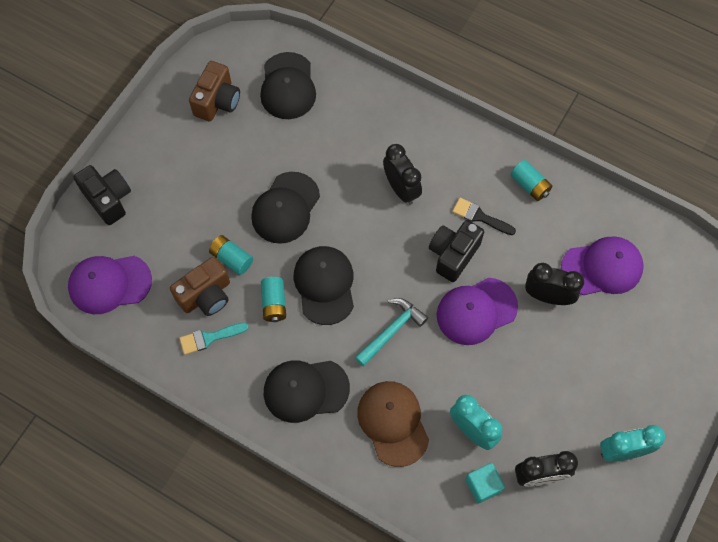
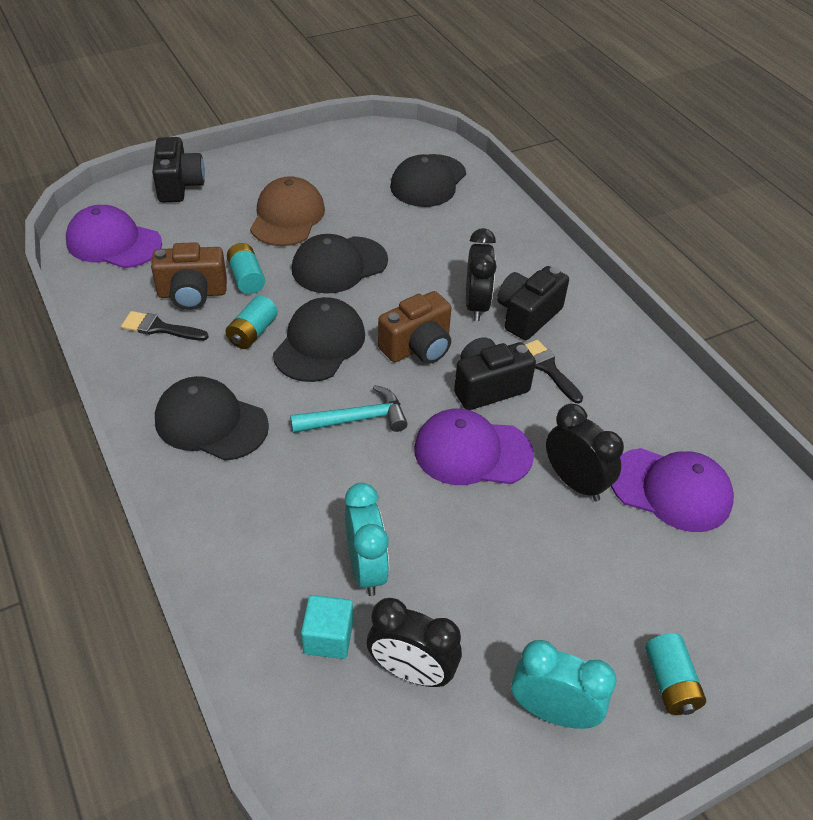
camera: 30 degrees right, 20 degrees down
(209, 338) = (160, 328): turquoise brush -> black brush
(217, 101) = (349, 164): brown camera -> brown camera (418, 347)
(393, 423) = (277, 507): brown cap -> brown cap (287, 217)
(439, 178) = (527, 315): none -> black camera
(529, 185) = (632, 369): turquoise battery -> turquoise battery (670, 683)

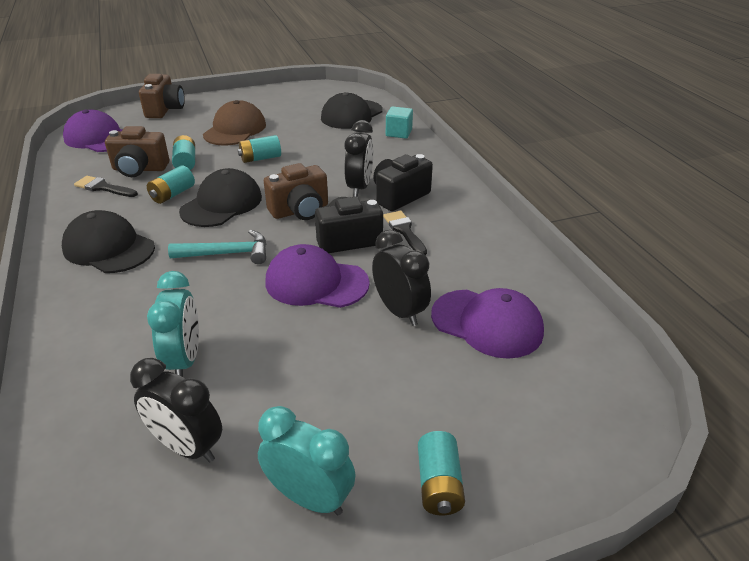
camera: 10 degrees right, 10 degrees down
(179, 185) = (165, 110): black camera -> brown camera
(328, 637) = (124, 411): turquoise cube -> turquoise cube (398, 133)
(339, 265) = (260, 158): black cap -> turquoise battery

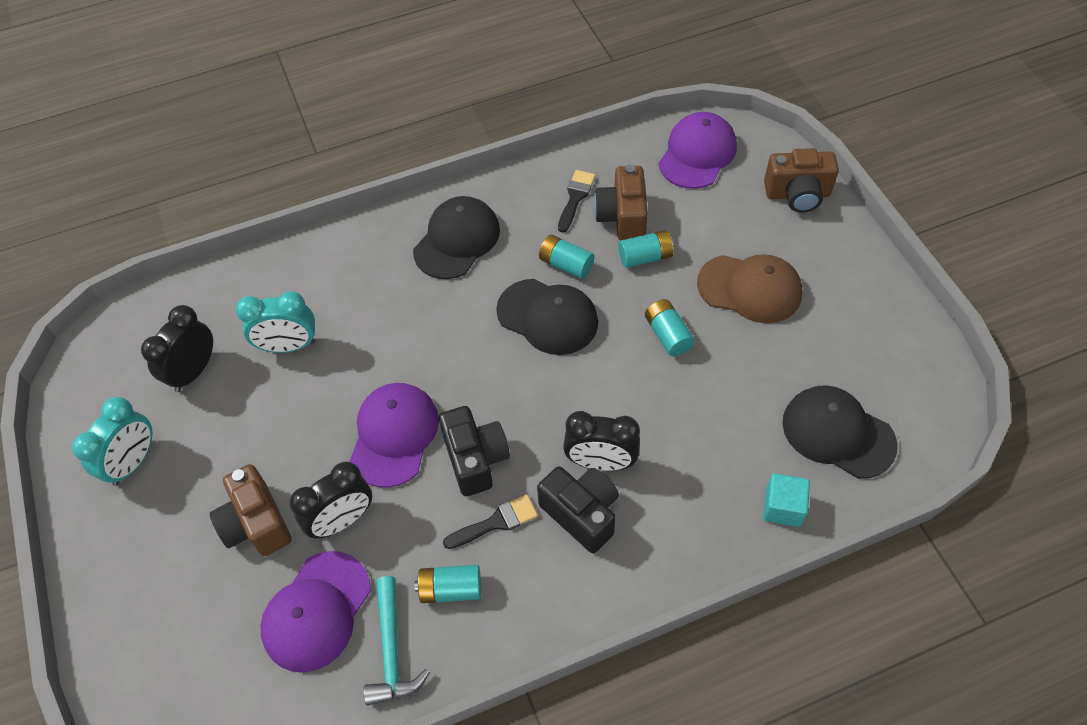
camera: 90 degrees right, 20 degrees up
(227, 253) = (447, 344): turquoise hammer -> turquoise hammer (392, 650)
(300, 211) = (537, 400): brown camera -> brown camera (256, 523)
(439, 484) = (127, 556): turquoise battery -> turquoise battery (450, 589)

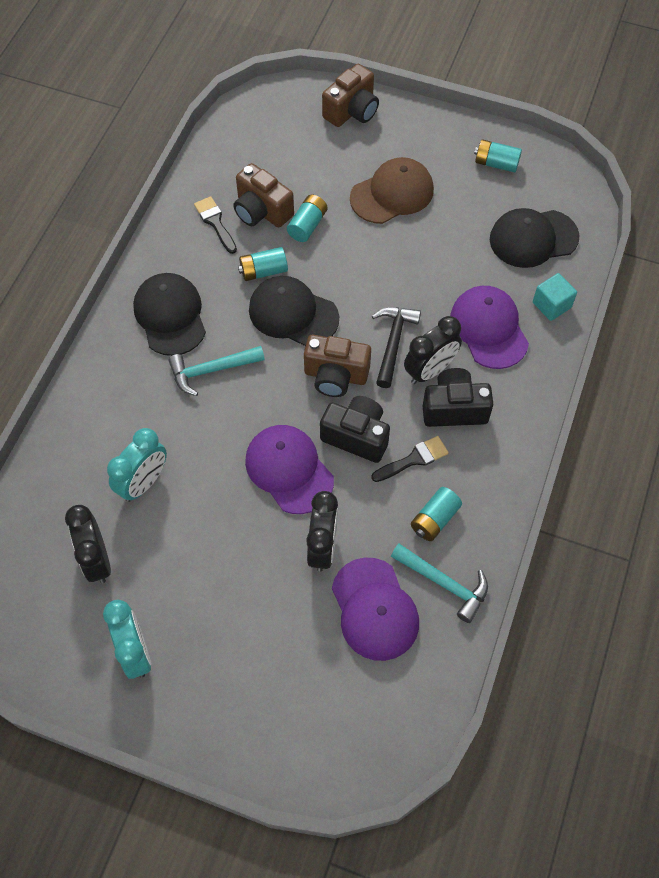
camera: 50 degrees left, 5 degrees up
(256, 523) = (271, 602): brown camera -> brown camera (335, 376)
(434, 307) = (211, 370): none -> turquoise hammer
(496, 522) = (413, 459): black brush -> black brush turned 45 degrees clockwise
(547, 317) = (293, 314): black cap -> black cap turned 135 degrees counterclockwise
(598, 411) = (393, 343): none -> black hammer
(667, 335) = (378, 262): turquoise battery -> turquoise battery (496, 163)
(697, 154) = (259, 131): purple cap -> purple cap (489, 328)

